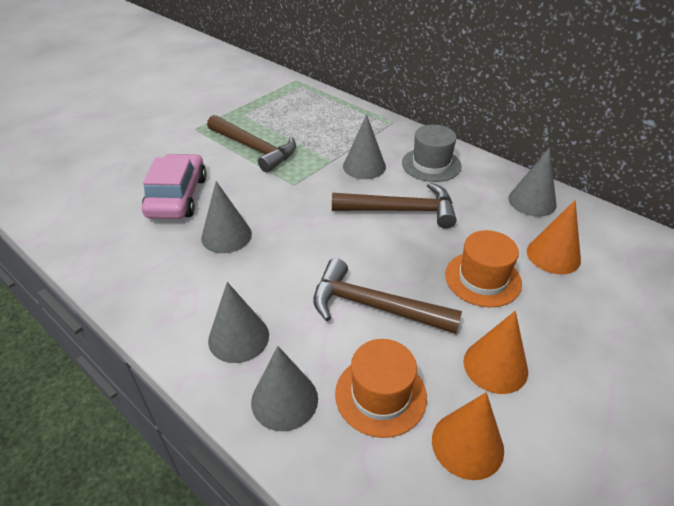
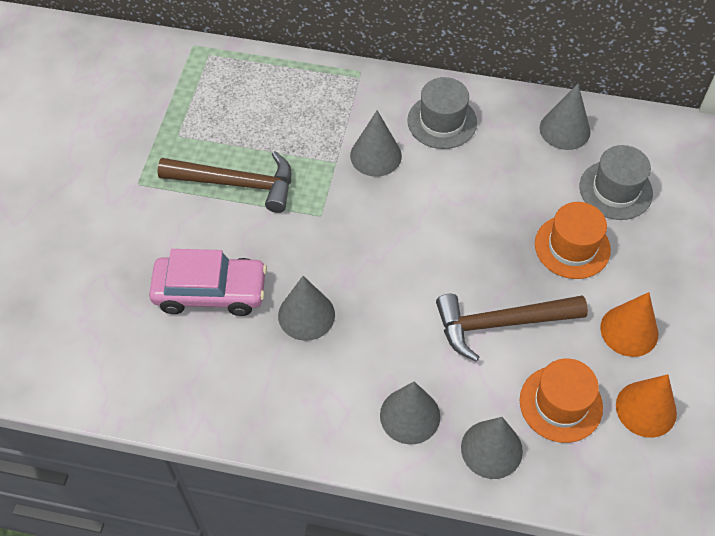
camera: 30 degrees left, 15 degrees up
(177, 197) = (210, 292): pink car -> pink car turned 120 degrees clockwise
(401, 210) = (453, 199): brown hammer -> none
(553, 255) = (615, 190): orange cone -> grey hat

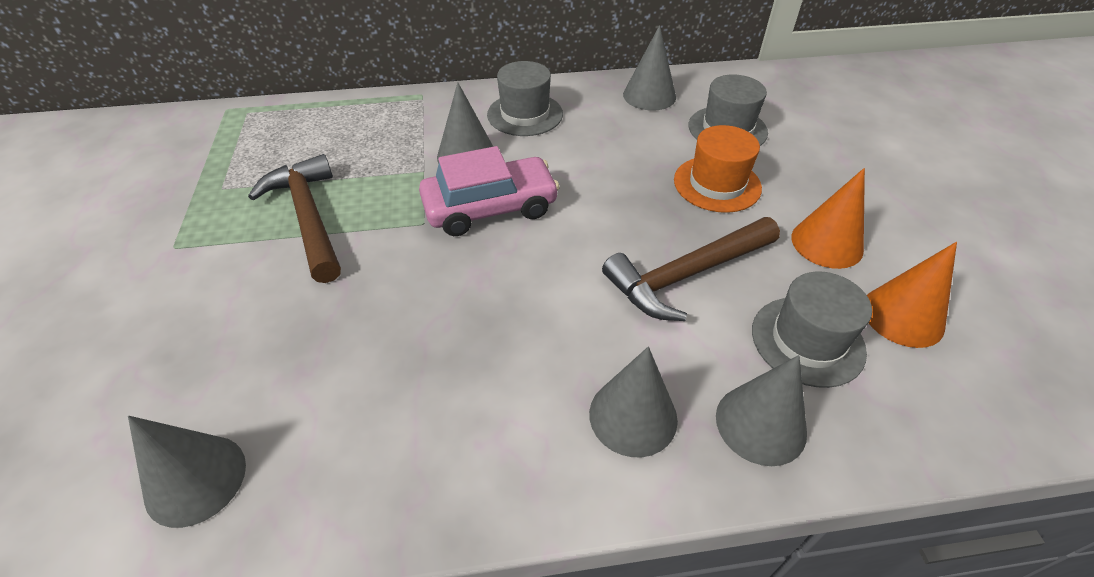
camera: 20 degrees left, 10 degrees down
(210, 292) = (299, 342): pink car -> pink car (490, 207)
(237, 183) = (308, 217): brown hammer -> brown hammer turned 105 degrees counterclockwise
(306, 315) = (442, 333): grey cone -> grey cone (195, 479)
(560, 404) = (807, 340): orange hat -> grey hat

